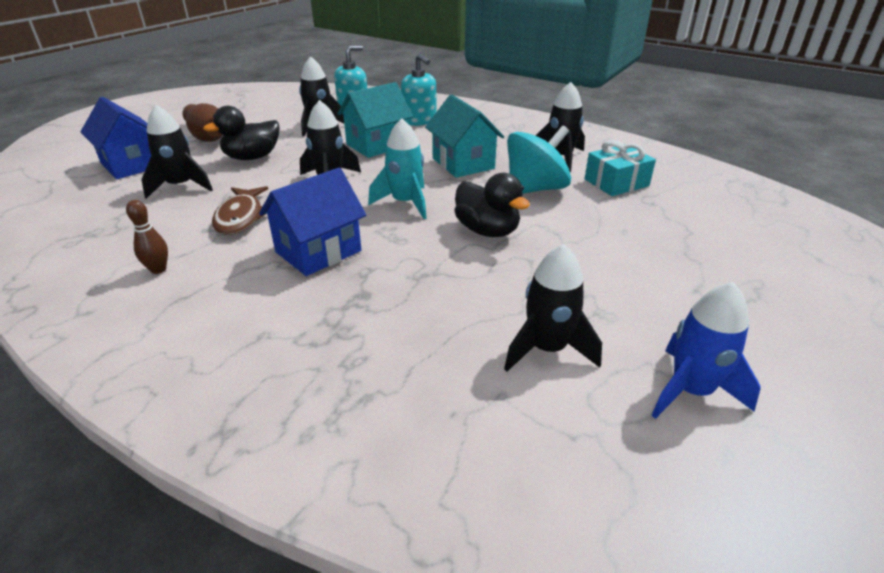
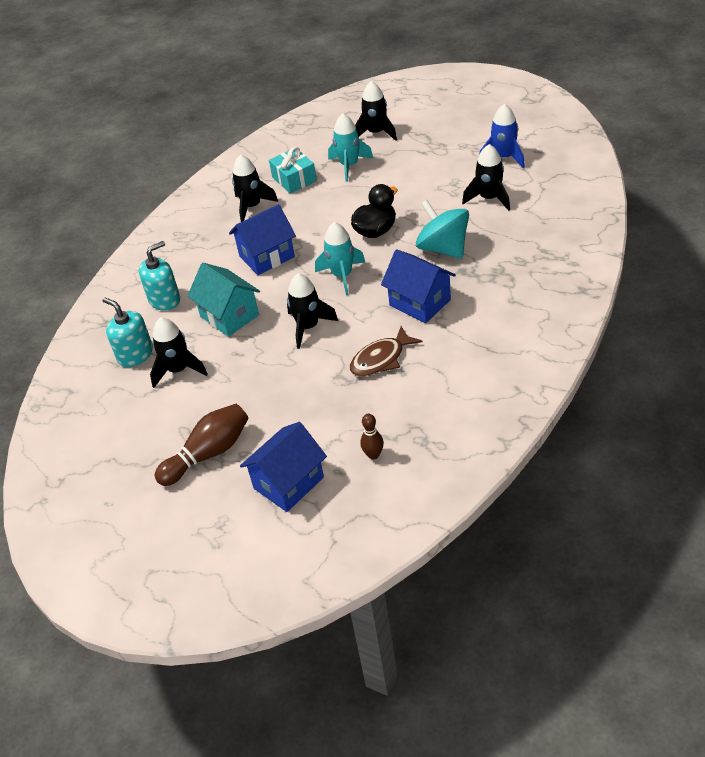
camera: 90 degrees left, 10 degrees up
(158, 269) = (462, 375): brown bowling pin -> brown bowling pin (373, 455)
(181, 186) = (332, 421): black rocket -> black rocket (376, 133)
(241, 217) = (381, 359): brown fish -> brown fish turned 150 degrees clockwise
(252, 157) = (263, 394): black duck -> none
(463, 163) = (267, 256): turquoise house -> blue house
(535, 189) = (309, 215): turquoise spinning top -> turquoise spinning top (443, 248)
(649, 221) = (349, 166): none -> turquoise rocket

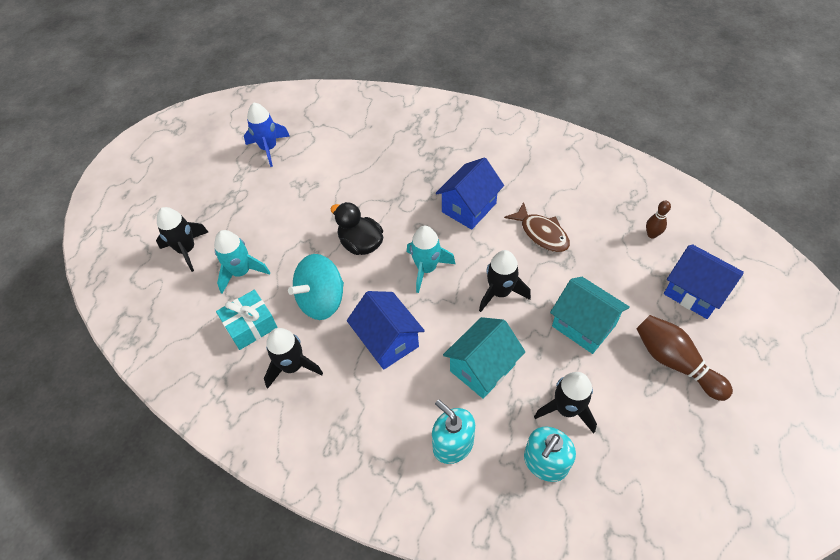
camera: 95 degrees left, 10 degrees up
(261, 387) = (583, 325): none -> turquoise house
(443, 248) = (396, 192): turquoise spinning top -> turquoise spinning top (322, 300)
(489, 198) = (329, 159): black rocket -> none

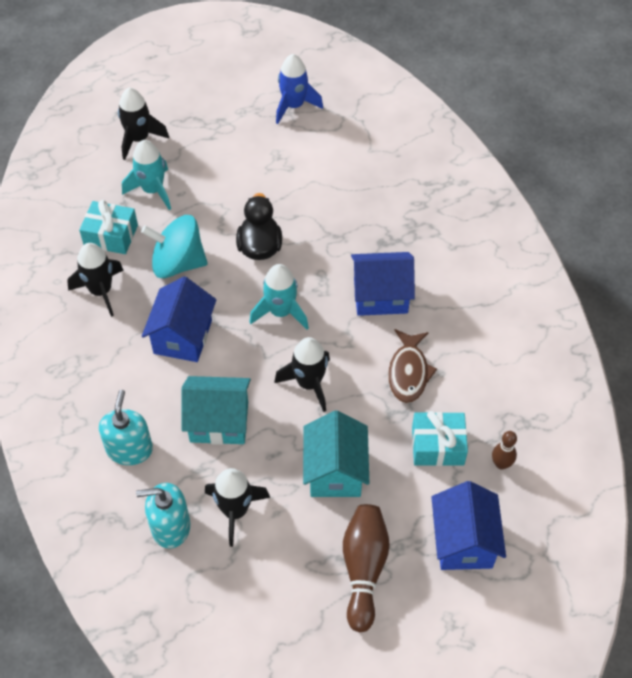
camera: 45 degrees right, 0 degrees up
(611, 257) = (437, 446): none -> turquoise gift

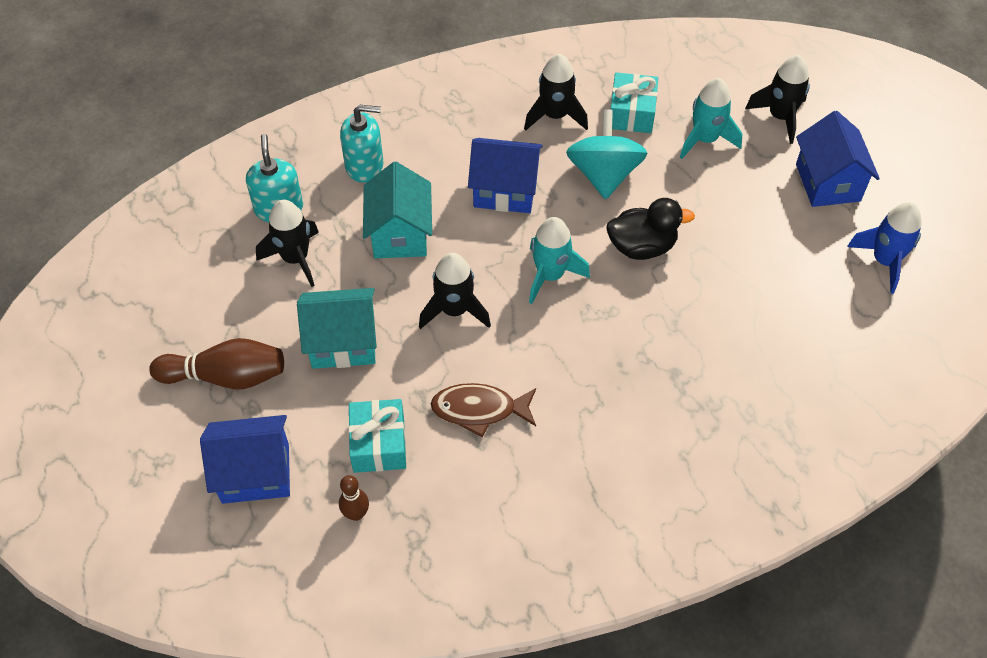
camera: 85 degrees right, 0 degrees up
(380, 296) = (588, 375): blue house -> blue house (827, 182)

